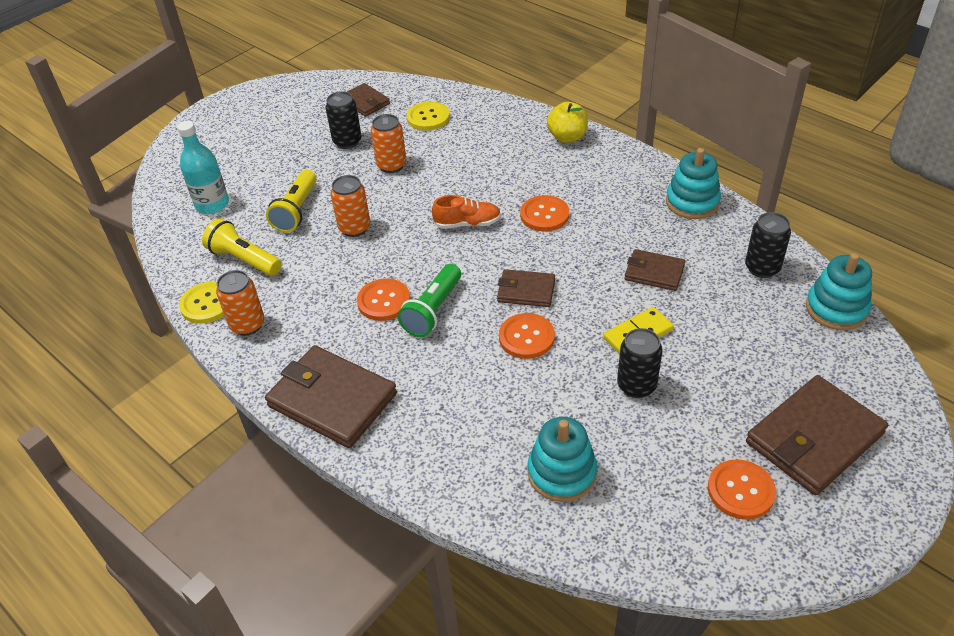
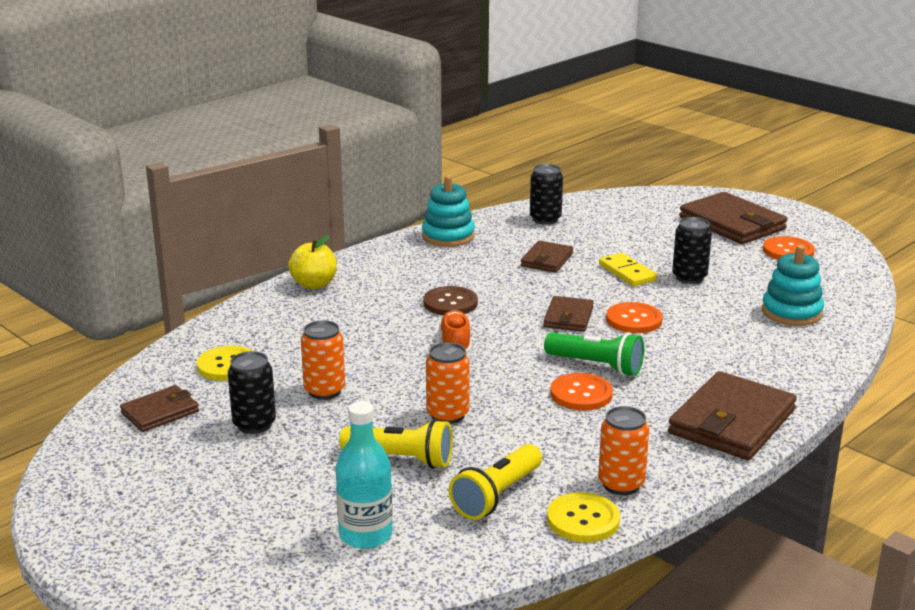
camera: 90 degrees left, 20 degrees down
(544, 215) = (450, 303): orange button -> brown button
(836, 308) = (596, 201): turquoise stacking toy -> none

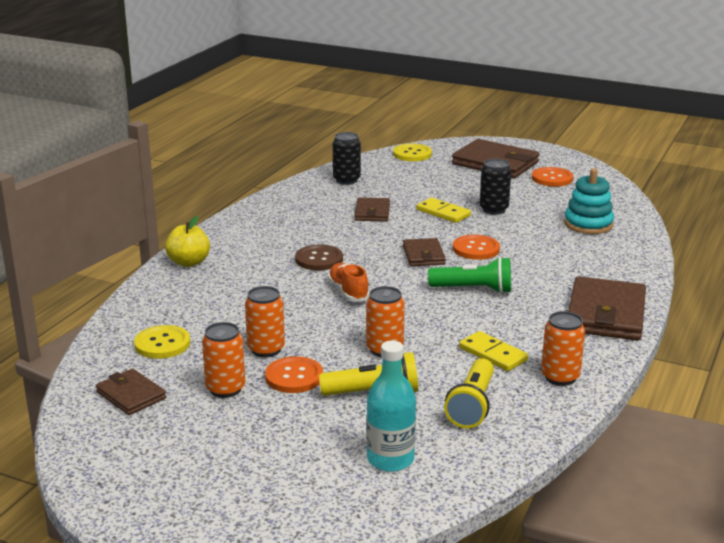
camera: 20 degrees left, 0 degrees up
(160, 412) = (131, 395): brown wallet -> brown wallet turned 75 degrees counterclockwise
(254, 424) = (225, 389): black can -> orange can
(448, 236) = (276, 205): turquoise stacking toy -> none
(563, 443) = (492, 354): none -> yellow domino
(581, 394) = (478, 313): orange button -> orange button (294, 377)
(583, 520) = (552, 410): yellow button -> yellow button (412, 154)

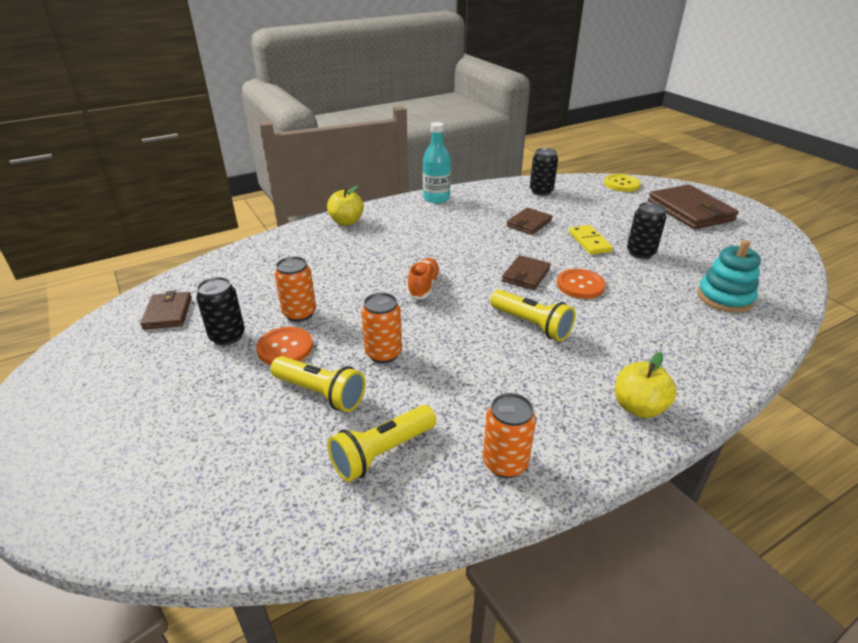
camera: 35 degrees right, 10 degrees up
(162, 344) = (243, 279): yellow button -> none
(225, 389) = (227, 336): orange can -> black can
(319, 259) = (438, 250): brown button -> none
(390, 459) = (242, 475): turquoise bottle -> turquoise bottle (436, 198)
(473, 289) = (531, 325): green flashlight -> yellow flashlight
(492, 354) = (469, 402): yellow domino -> none
(552, 178) = (733, 240): orange button -> none
(605, 314) = (638, 407): brown wallet -> yellow apple

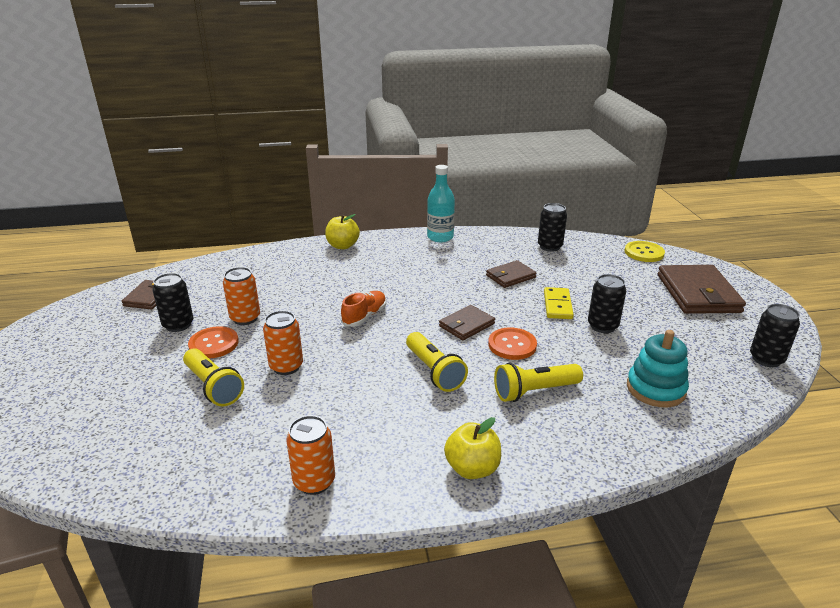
camera: 20 degrees right, 5 degrees down
(382, 453) = (224, 445): yellow flashlight -> yellow flashlight (534, 391)
(782, 255) = (766, 359): none -> black can

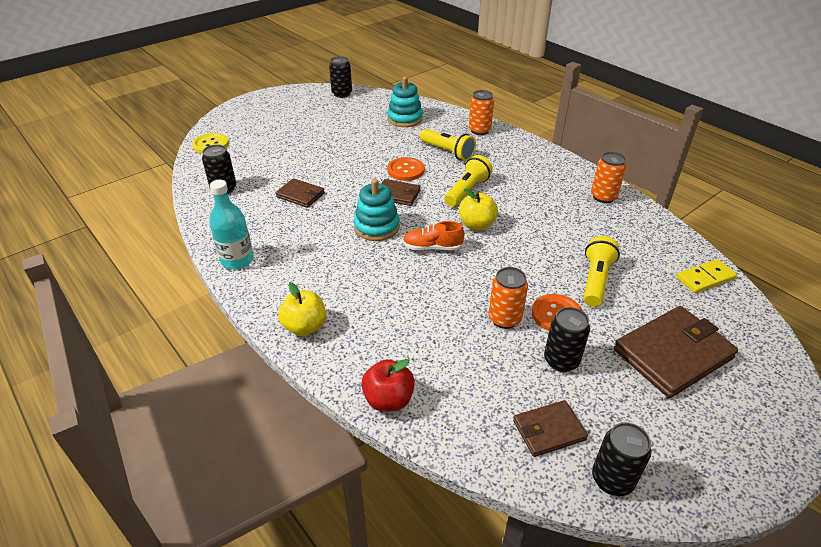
camera: 120 degrees left, 10 degrees up
(250, 256) = (388, 399): none -> red apple
(286, 366) = (535, 256): orange can -> orange can (479, 130)
(423, 299) = (377, 227): none -> turquoise stacking toy
(472, 468) = (531, 155): yellow apple -> yellow apple (476, 225)
(557, 305) = (334, 165): yellow domino -> yellow domino (705, 278)
(602, 326) = (349, 143): black can -> black can (612, 479)
(698, 293) = (272, 118): brown wallet -> brown wallet (673, 354)

